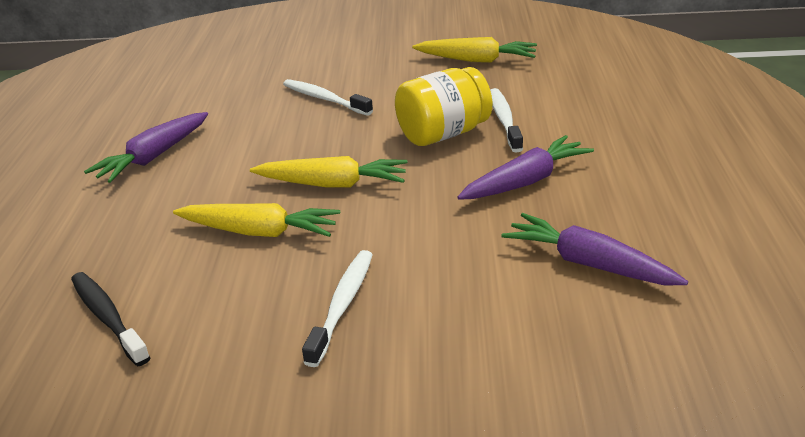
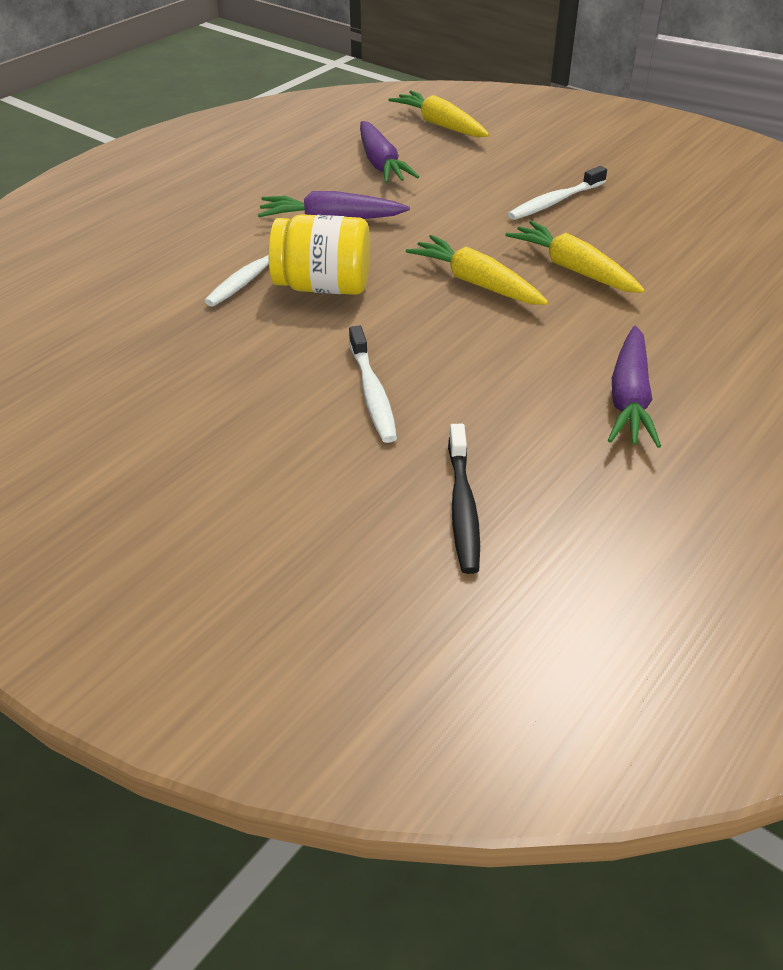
camera: 145 degrees left, 10 degrees up
(108, 317) = (724, 255): black toothbrush -> black toothbrush (462, 506)
(153, 157) = (629, 399): purple carrot -> purple carrot turned 120 degrees clockwise
(477, 60) = (138, 364): yellow carrot -> yellow carrot (440, 125)

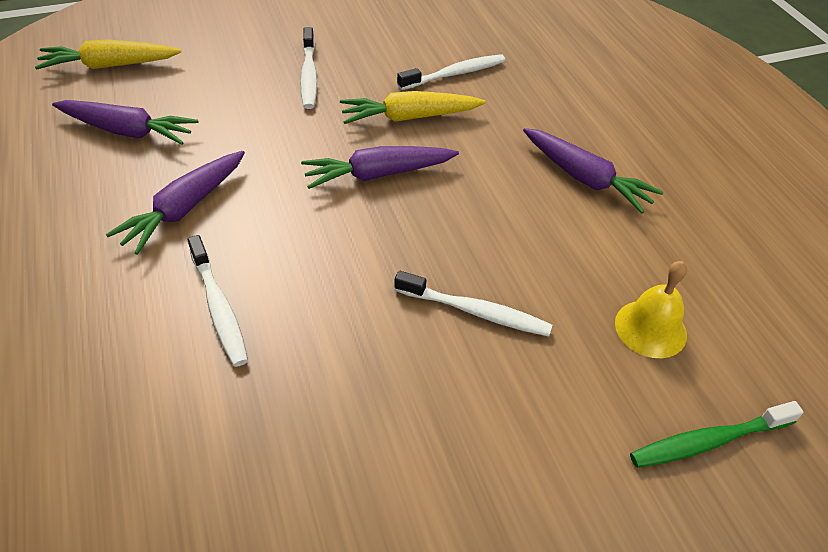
camera: 60 degrees left, 5 degrees up
(323, 287) = (290, 267): yellow jar -> none
(354, 586) = (708, 441): none -> green toothbrush
(462, 506) = (650, 328): black toothbrush -> yellow bell
(476, 283) = (377, 174): yellow carrot -> purple carrot
(674, 268) = (454, 74): none -> white toothbrush

